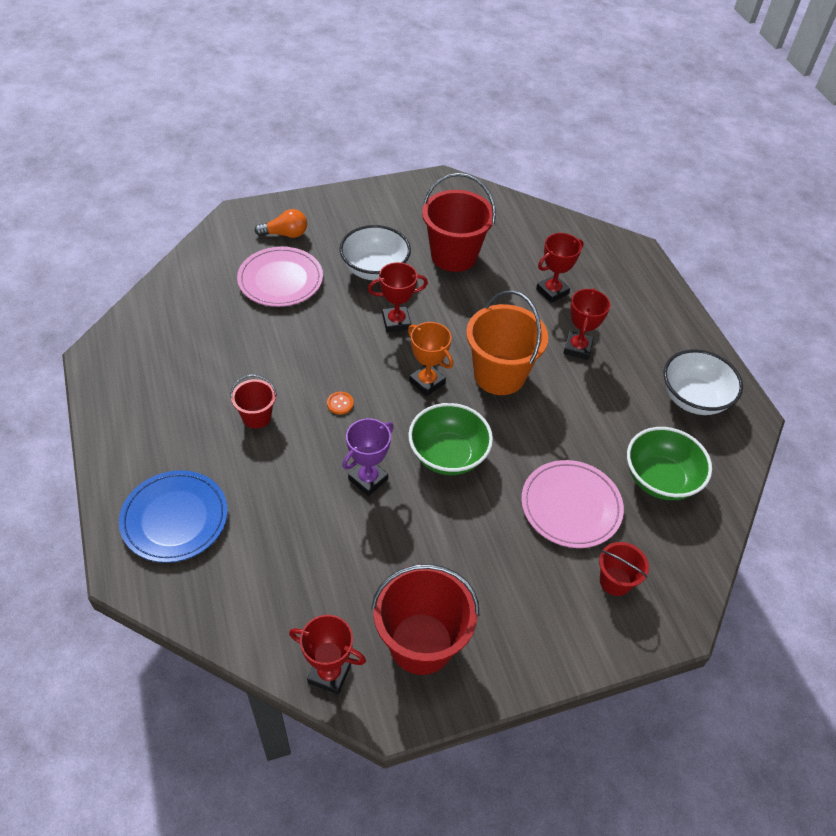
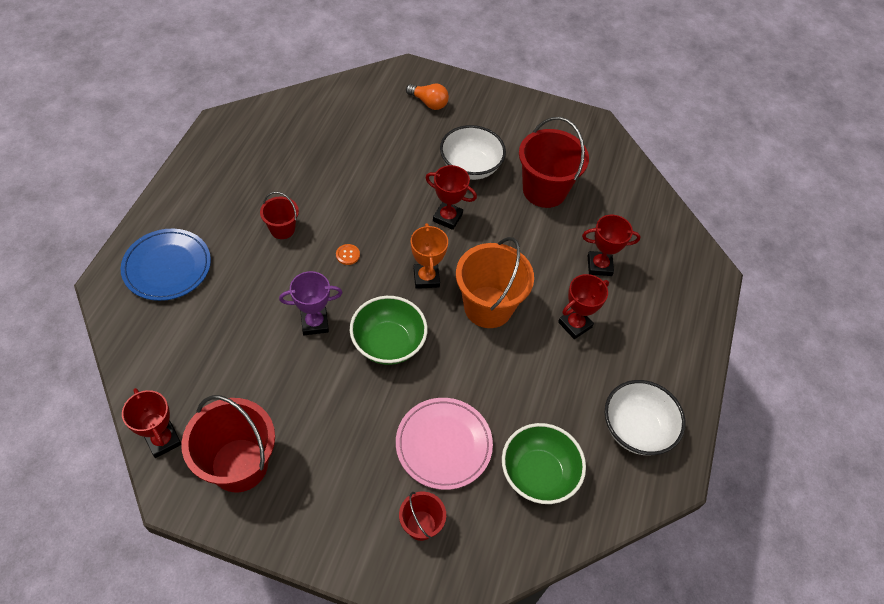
camera: 35 degrees right, 5 degrees up
(280, 280) = (392, 136): pink plate -> none

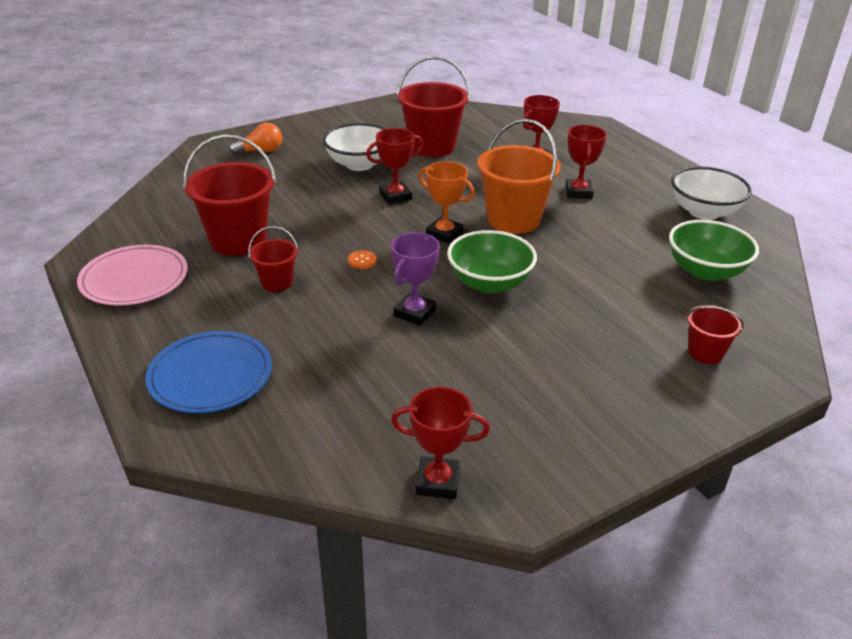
camera: 45 degrees left, 20 degrees down
(239, 465) = (529, 437): red bucket -> red bucket (238, 240)
(443, 444) = (631, 303): pink plate -> pink plate (134, 279)

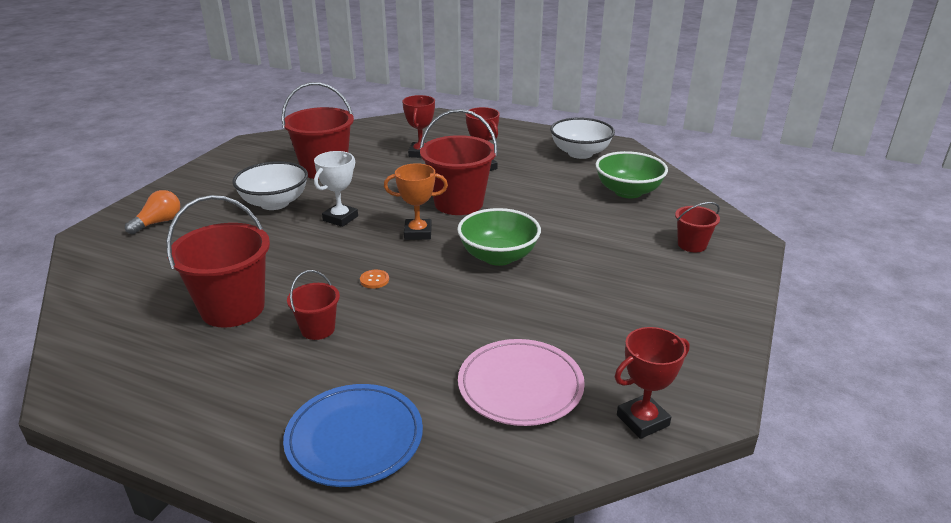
camera: 35 degrees left, 5 degrees down
(134, 279) = (160, 389): pink plate -> pink plate (520, 386)
(395, 196) = (340, 218): red trophy -> white trophy
(414, 313) = (469, 303): purple trophy -> none
(513, 220) = (458, 203): orange bucket -> red bucket

